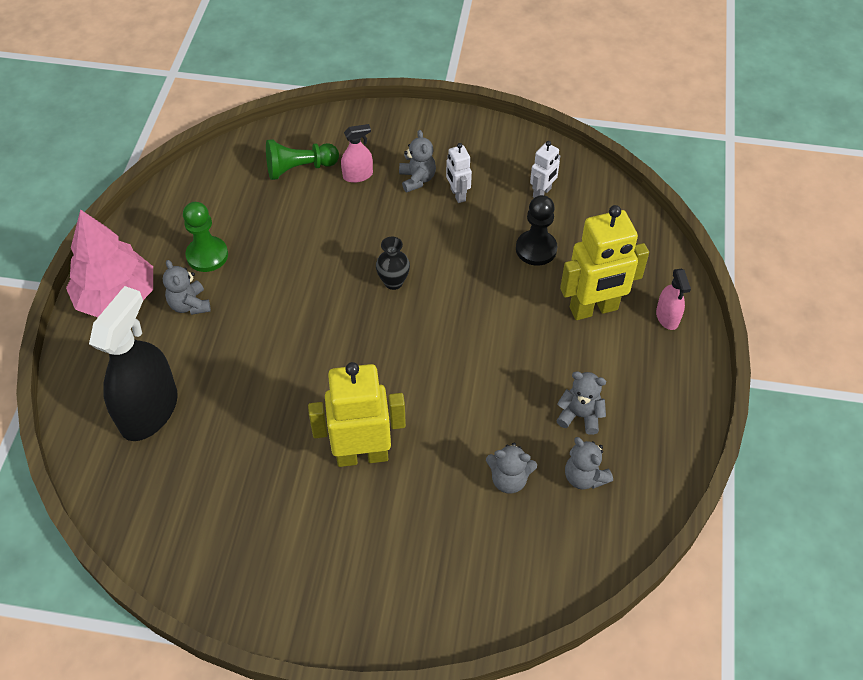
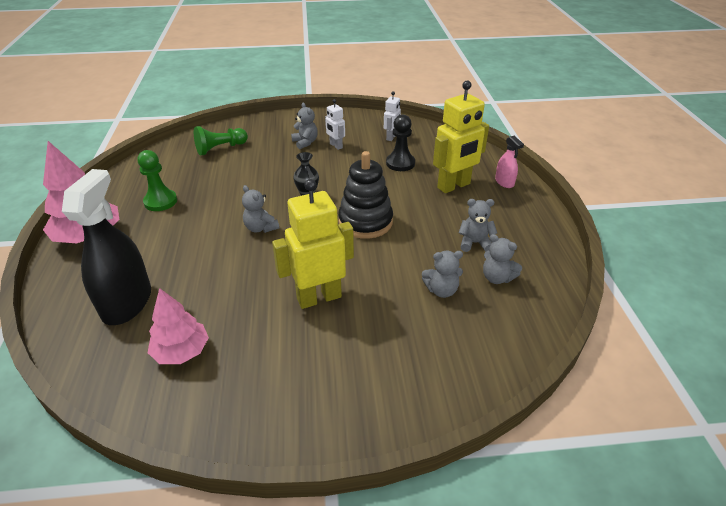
camera: 15 degrees left, 15 degrees down
(189, 305) = (151, 231): grey teddy bear -> grey teddy bear (260, 228)
(197, 492) = (181, 352): none -> pink tree
(358, 175) = (263, 146): pink spray bottle -> none
(453, 348) = (365, 222): none -> black stacking toy

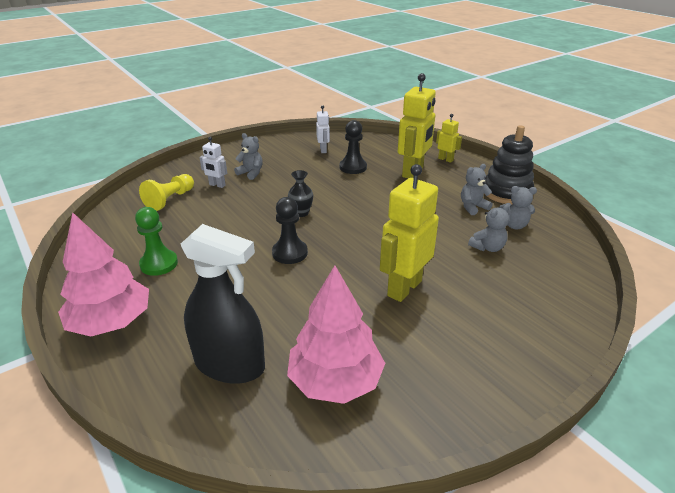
camera: 30 degrees left, 5 degrees down
(127, 303) = (230, 364): black spray bottle -> black spray bottle turned 135 degrees clockwise
(181, 352) = (335, 381): pink tree -> pink tree, size x1.51
(220, 148) = (170, 200): green pawn -> yellow pawn
(260, 228) = (290, 253): grey teddy bear -> black pawn
(335, 146) = (282, 168): white robot -> white robot (217, 185)
(365, 222) = (375, 219): black stacking toy -> black stacking toy (506, 192)
(504, 182) = (445, 159): pink spray bottle -> yellow robot

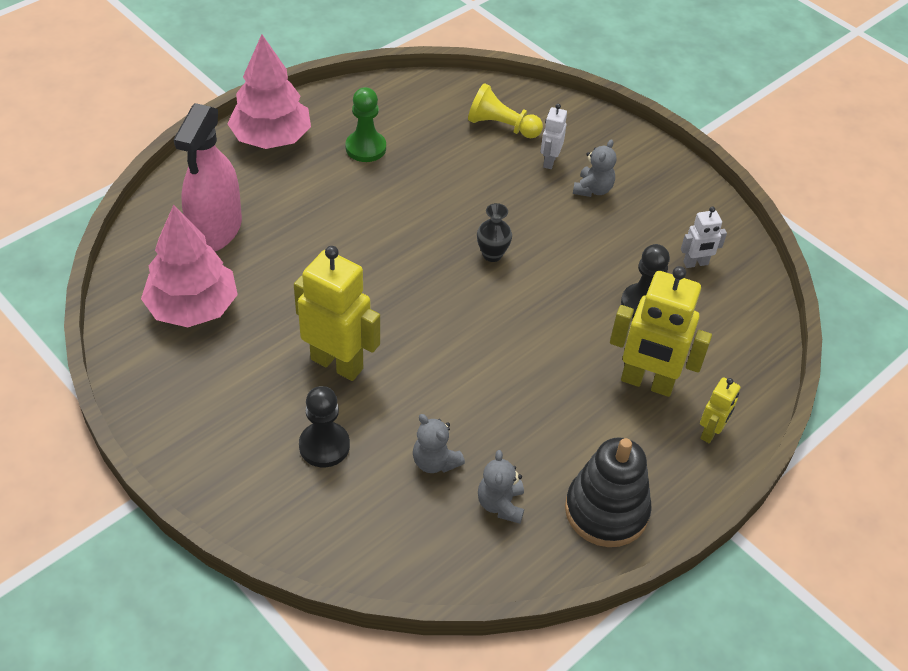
camera: 80 degrees right, 15 degrees up
(230, 364) = (216, 230): black spray bottle -> pink spray bottle
(290, 253) = (398, 253): black pawn -> black pawn (324, 446)
(473, 207) = (546, 456): grey teddy bear -> none

